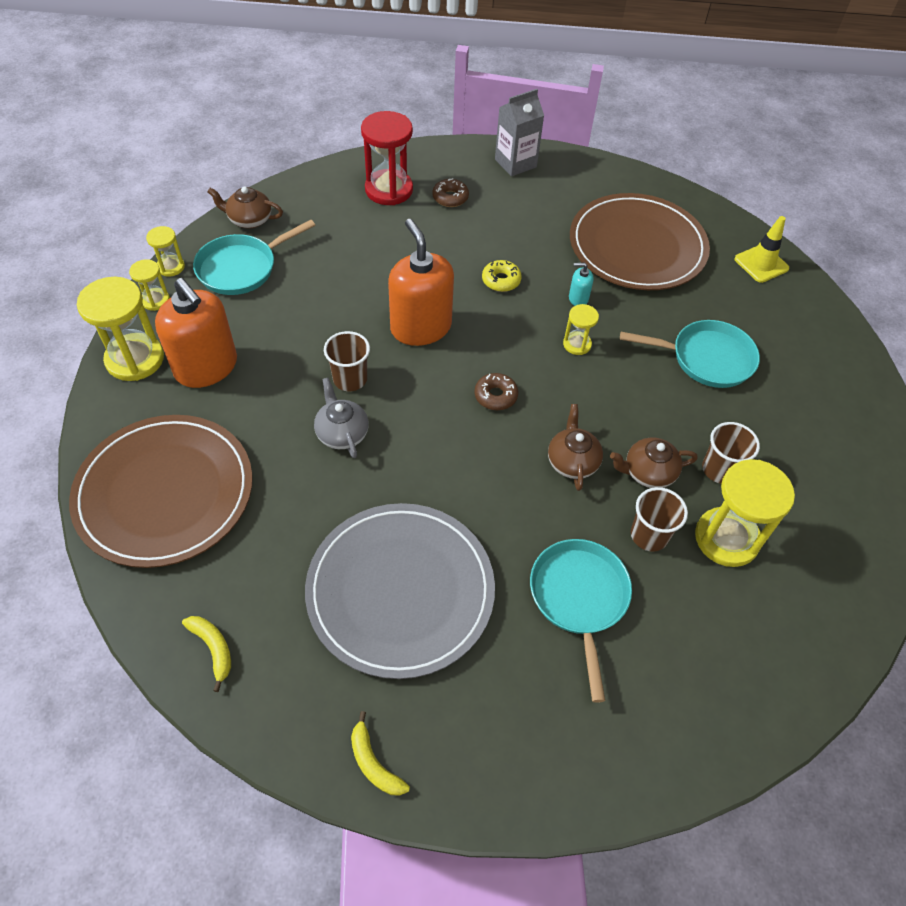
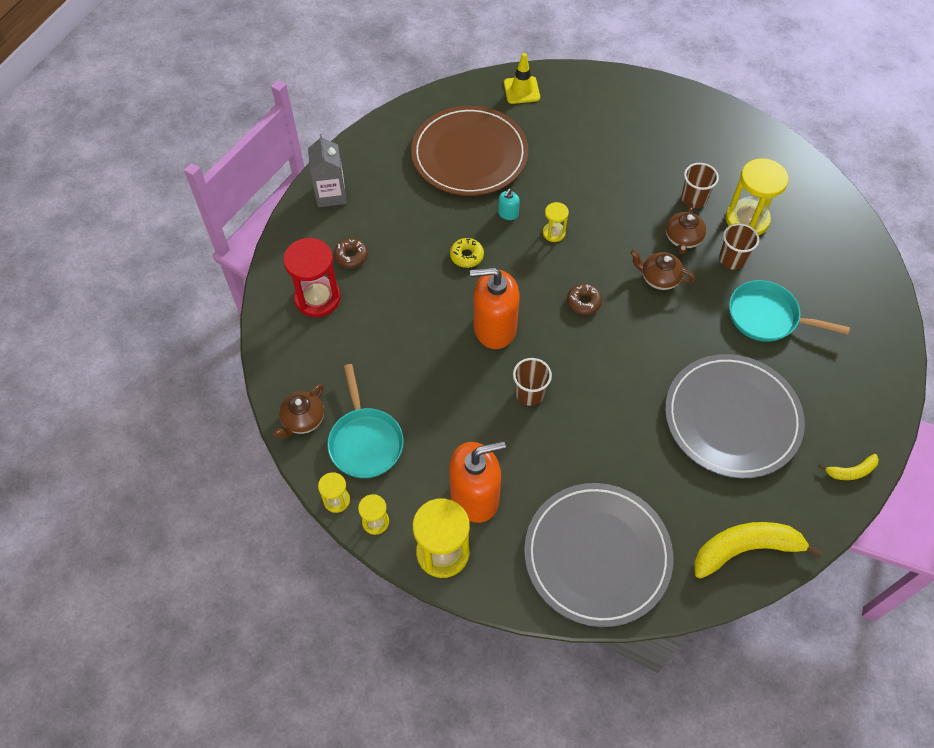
camera: 65 degrees left, 5 degrees up
(165, 492) = (597, 555): brown plate -> grey plate
(213, 648) = (745, 549): yellow banana -> yellow banana, size x2.02
(342, 433) = (582, 415): grey teapot -> none
(706, 358) = (597, 163): turquoise pan -> none

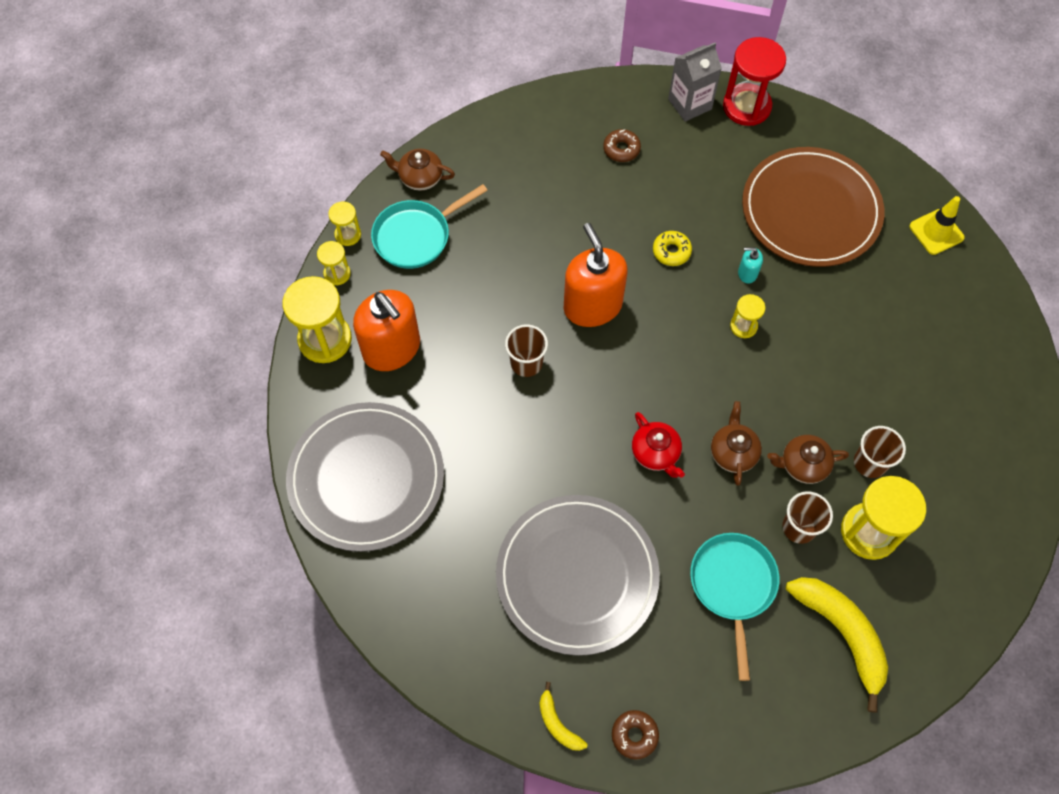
camera: 70 degrees right, 5 degrees up
(317, 298) = (558, 139): red hourglass -> red hourglass (746, 106)
(583, 302) = (663, 382): brown donut -> brown donut (634, 735)
(643, 328) = (656, 453): none -> red teapot
(745, 549) = (420, 623): yellow banana -> yellow banana (841, 633)

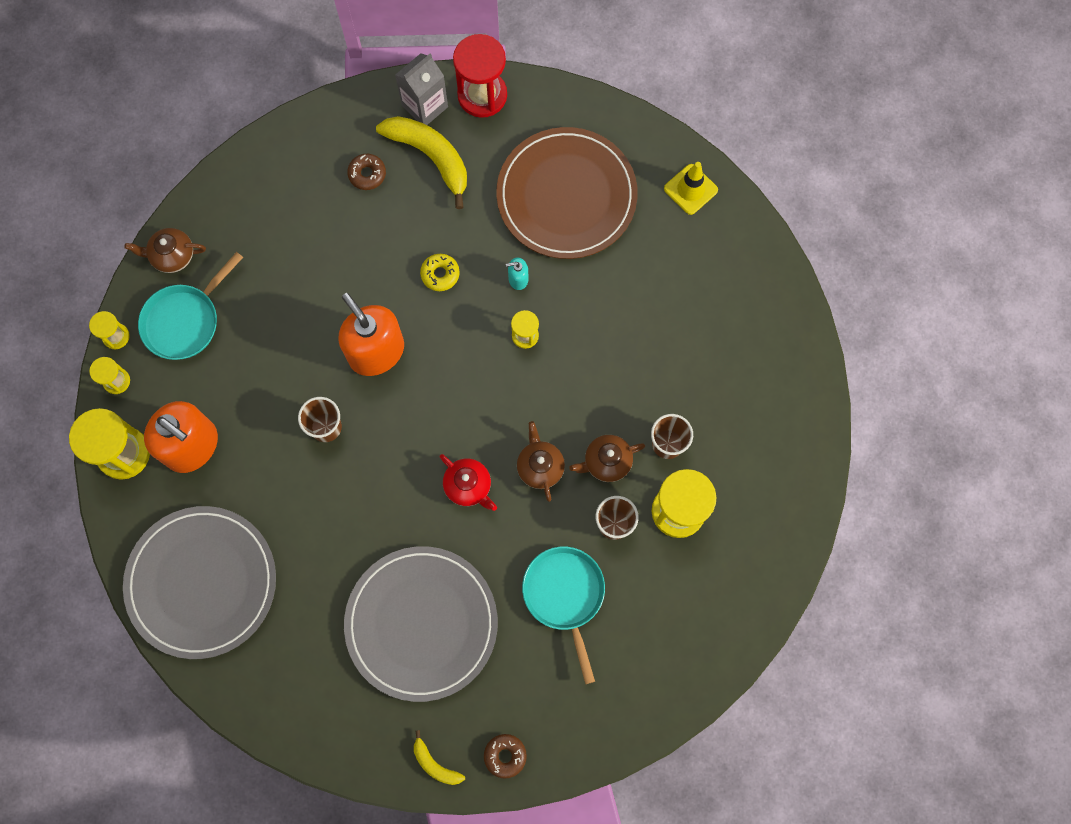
camera: 15 degrees left, 10 degrees up
(841, 633) = (670, 613): yellow banana -> yellow banana (430, 157)

